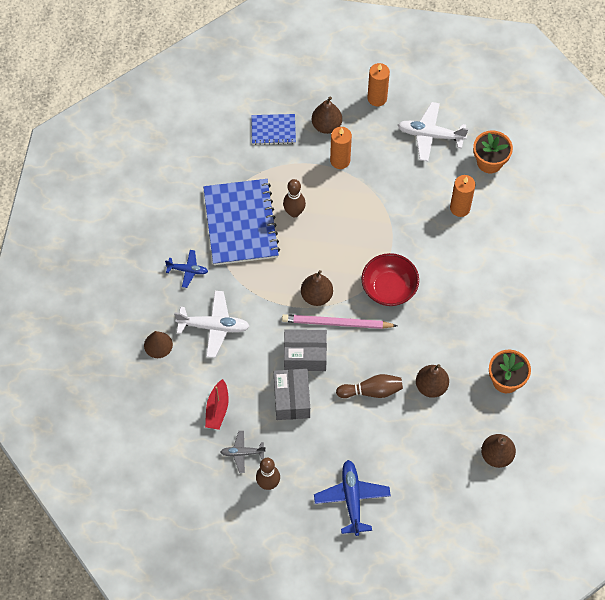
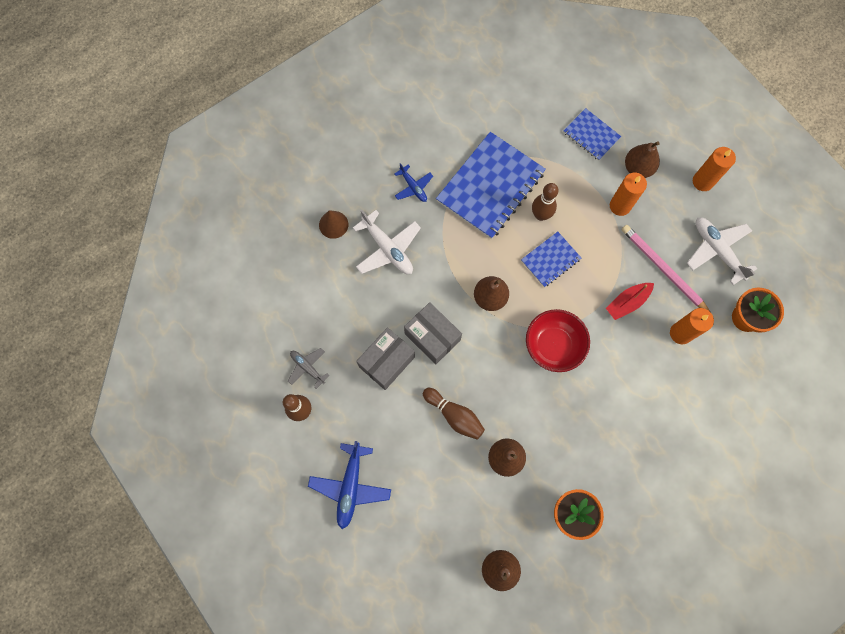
camera: 45 degrees right, 10 degrees up
(217, 409) = (325, 315): red boat -> red boat (627, 302)
(331, 236) = (550, 260): none -> blue notebook
(336, 323) = (483, 334): pink pencil -> pink pencil (663, 269)
(352, 498) = (350, 486): blue plane -> blue plane turned 150 degrees clockwise

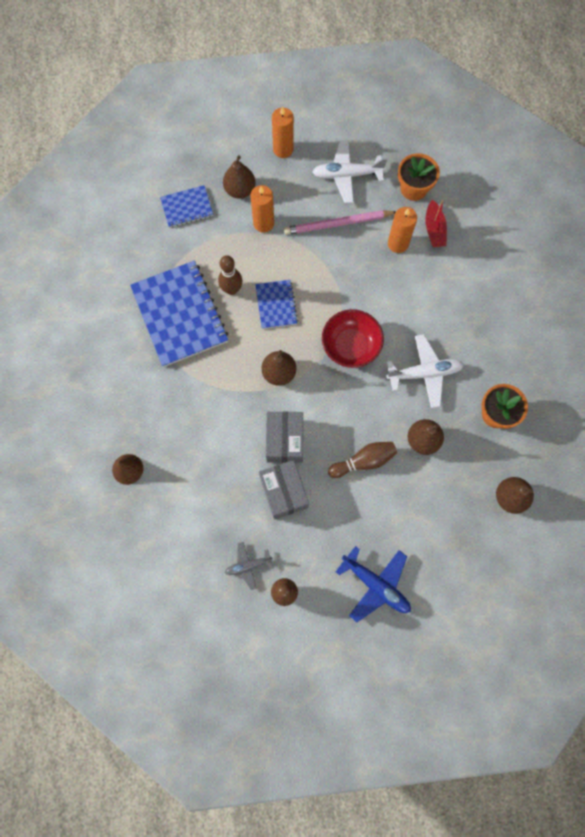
camera: 60 degrees left, 0 degrees up
(388, 249) = (181, 433): white plane -> white plane (424, 373)
(413, 187) = (138, 379): blue plane -> none
(432, 337) = (284, 440): grey box -> grey box turned 75 degrees counterclockwise
(627, 302) = (349, 267): red boat -> red boat (434, 229)

